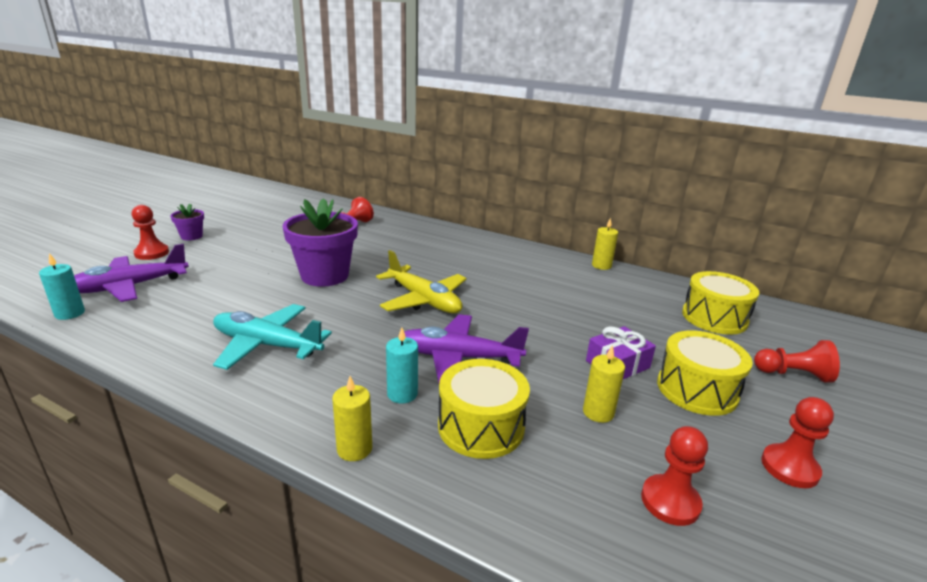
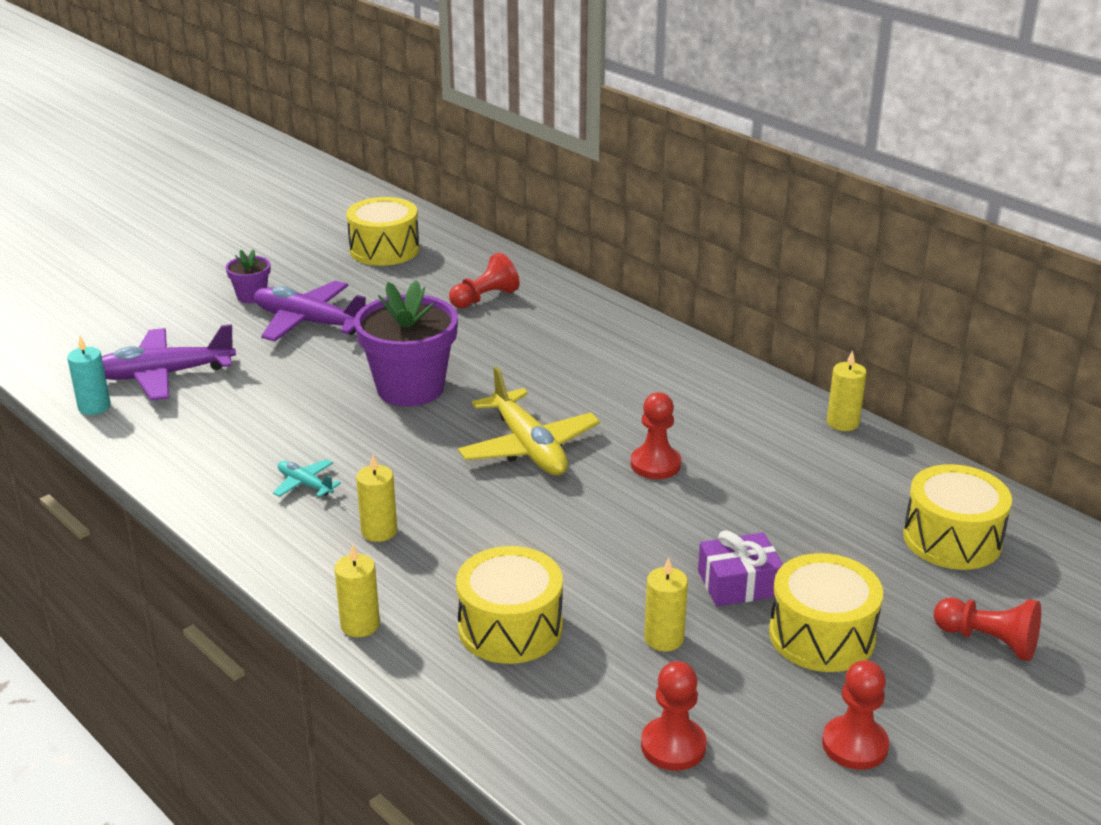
camera: 20 degrees right, 5 degrees up
(152, 253) = (196, 322): red pawn -> red pawn (655, 464)
(267, 345) = (305, 484): turquoise plane -> turquoise plane, size x0.48
(277, 208) = (384, 249): none -> yellow drum
(340, 370) = (379, 531): none -> yellow candle
(402, 394) = (438, 573): turquoise candle -> none
(458, 357) = (530, 539): purple plane -> purple plane (309, 322)

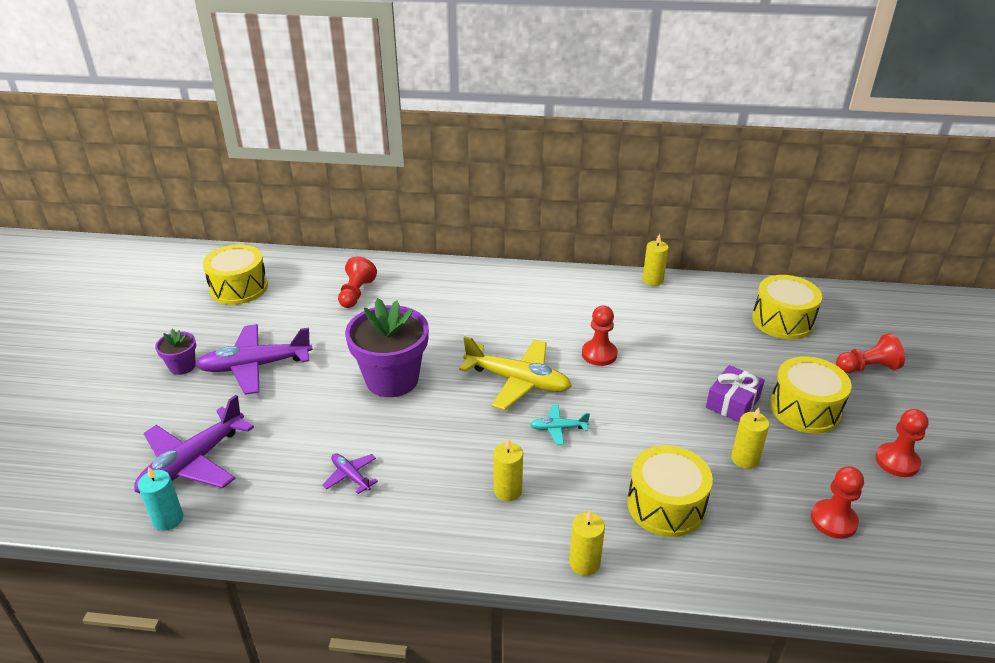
camera: 40 degrees left, 5 degrees up
(265, 448) = (351, 476): none -> purple plane
(305, 484) = (415, 486): turquoise plane -> turquoise plane (558, 428)

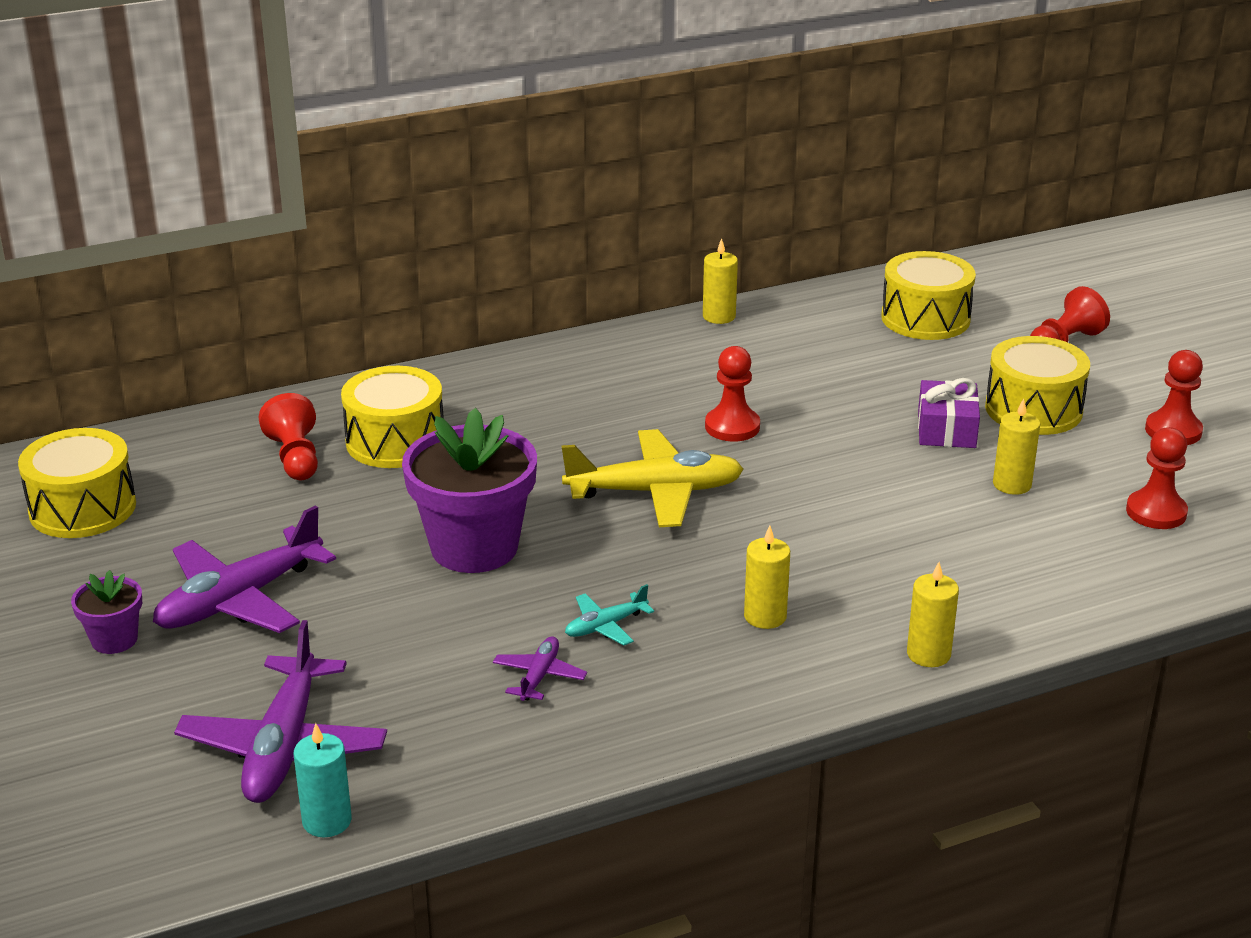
camera: 30 degrees left, 5 degrees down
(351, 476) = (539, 676): purple plane -> purple plane turned 90 degrees clockwise
(558, 428) = (761, 528): turquoise plane -> turquoise plane (605, 626)
(666, 505) = (966, 563): yellow drum -> yellow drum (395, 441)

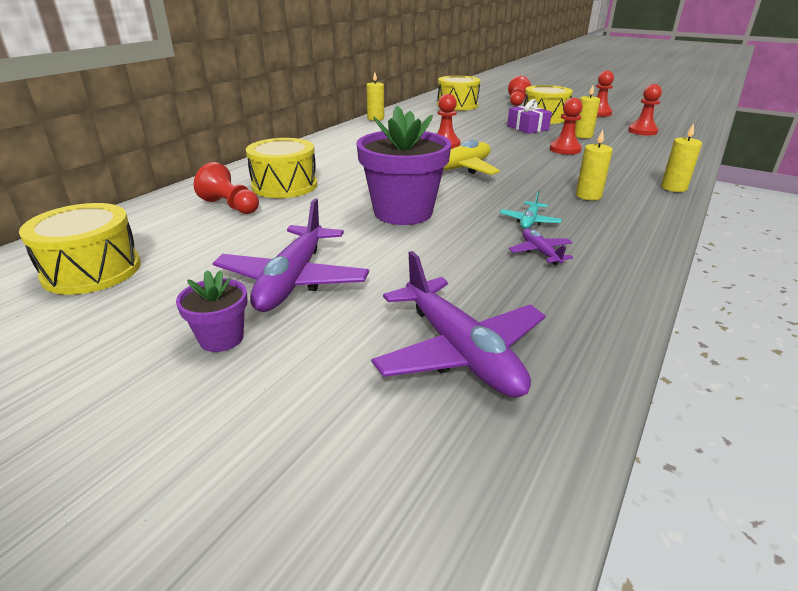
camera: 35 degrees left, 0 degrees up
(327, 821) = (571, 386): turquoise candle -> none
(912, 508) = (565, 149): none -> red pawn

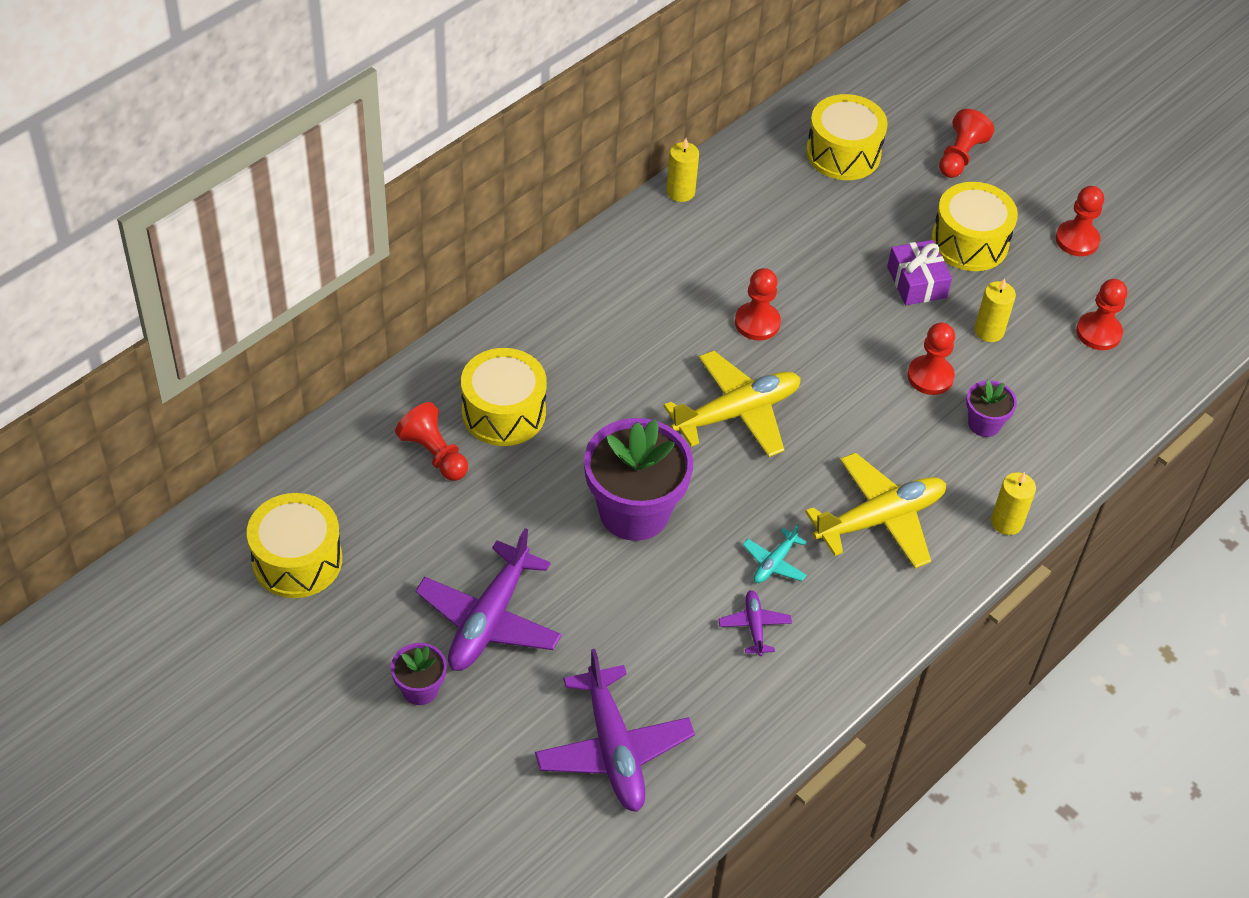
camera: 10 degrees right, 20 degrees up
(588, 196) = (880, 519): yellow candle -> yellow plane
(614, 159) = (984, 424): none -> purple flower pot

